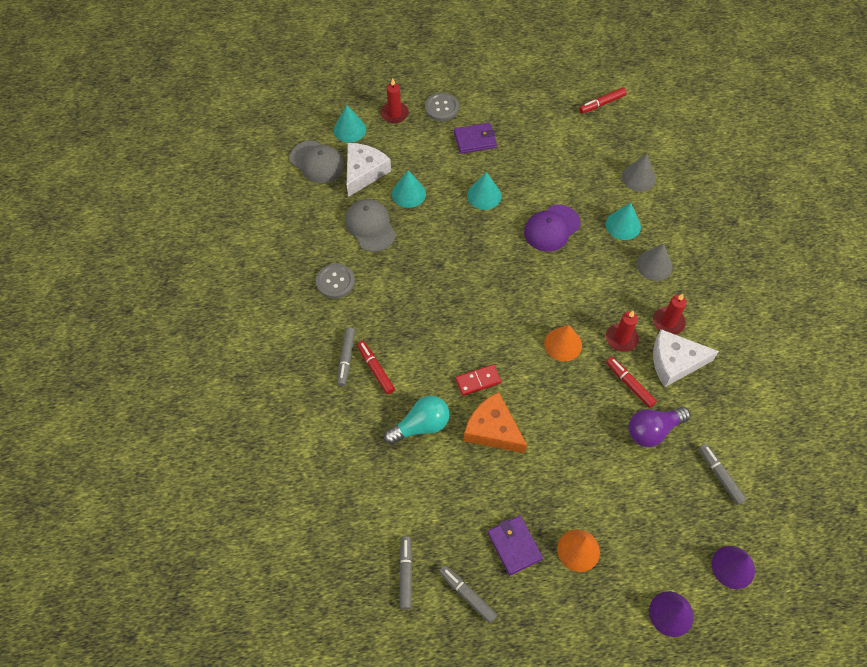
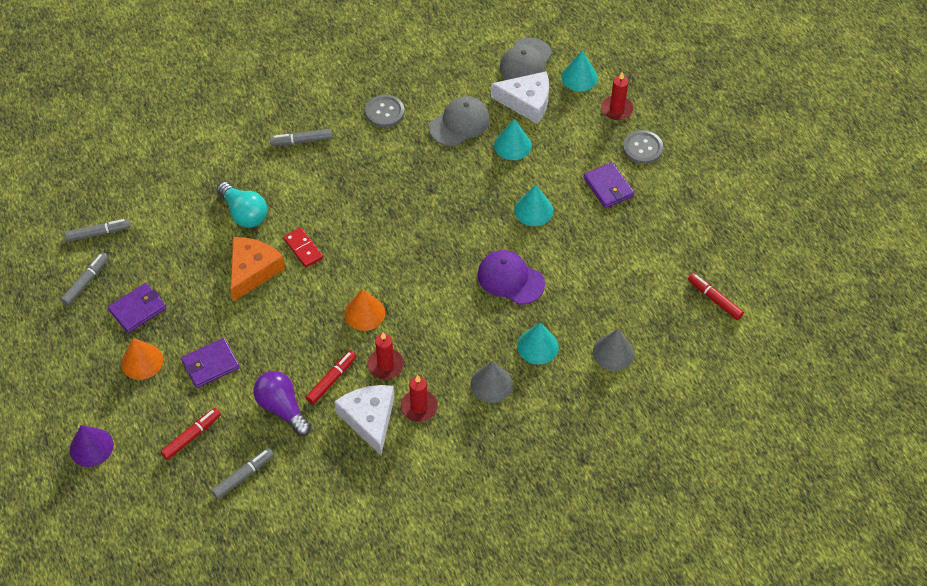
camera: 75 degrees right, 5 degrees down
(375, 369) = (295, 166): red marker -> red marker (192, 436)
(594, 485) = (210, 364): none -> purple wallet
(733, 567) = (146, 497): purple cone -> none

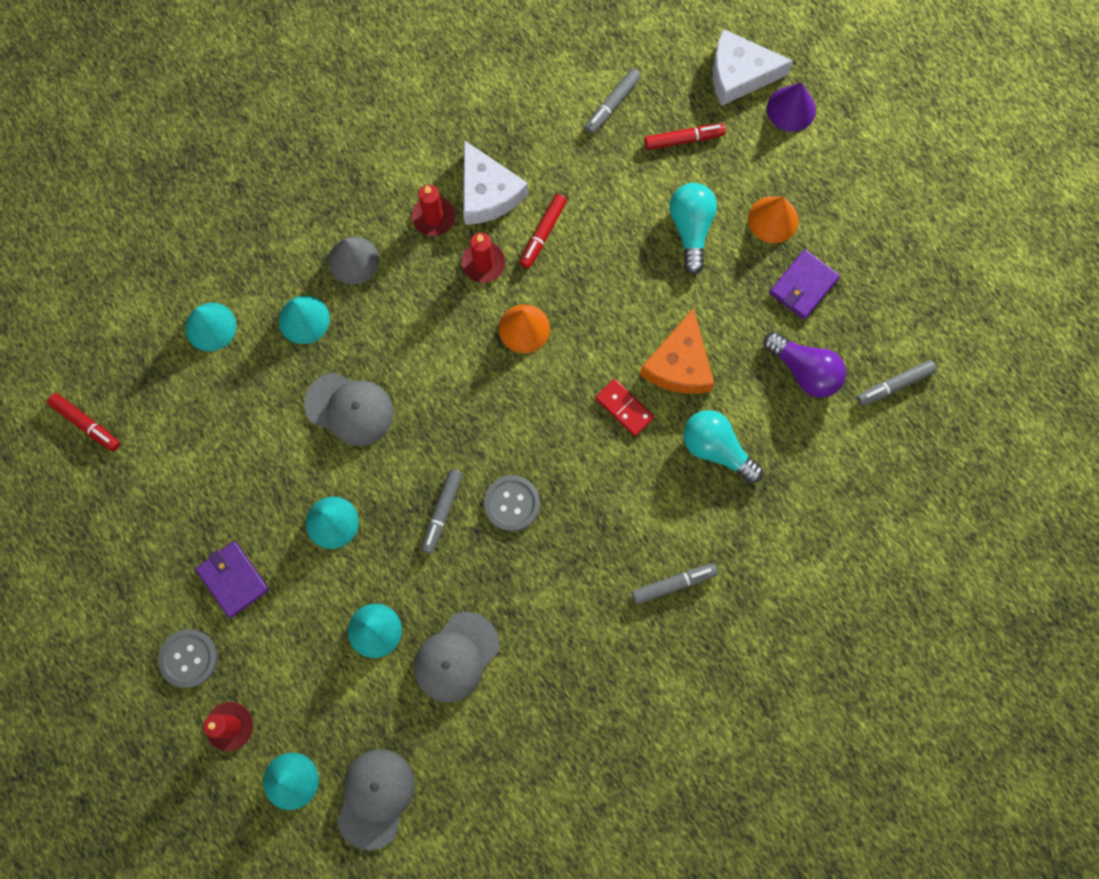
camera: 170 degrees right, 20 degrees up
(86, 282) = (881, 312): grey marker -> grey marker (442, 512)
(192, 436) = (684, 139): red marker -> red marker turned 135 degrees counterclockwise
(210, 364) = (691, 229): purple wallet -> turquoise light bulb
(282, 408) = (591, 189): purple light bulb -> purple light bulb (804, 371)
(385, 112) = (568, 659): grey button -> grey button (512, 503)
(510, 279) = (349, 409): purple cap -> grey cap
(527, 102) = (364, 716): white cheese -> white cheese (739, 74)
(613, 352) = (210, 326): grey cone -> turquoise cone

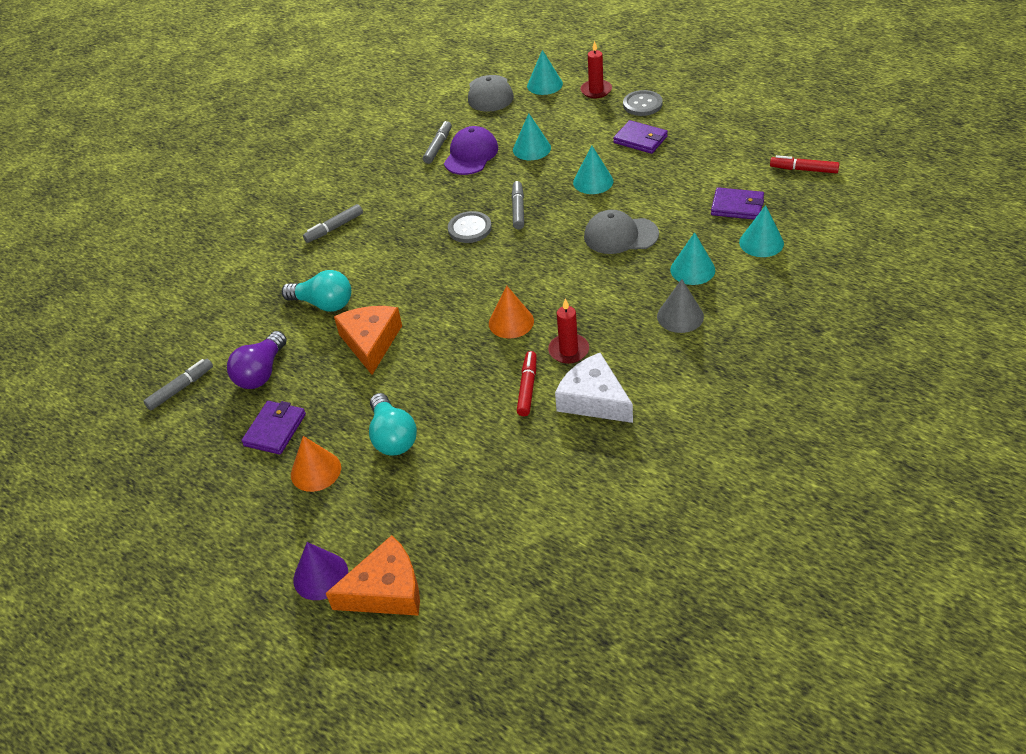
camera: 165 degrees right, 30 degrees down
(198, 396) = (737, 206): none -> purple wallet
(433, 217) = (631, 366): red candle -> none
(456, 657) = (471, 155): grey cap -> purple cap
(612, 105) = (510, 512): grey marker -> grey marker (438, 146)
(624, 408) = (406, 303): red domino -> none
(684, 139) = (425, 507): red marker -> none
(739, 74) = (386, 590): white cheese -> orange cheese
(804, 371) = (261, 372): purple light bulb -> purple light bulb turned 90 degrees counterclockwise

